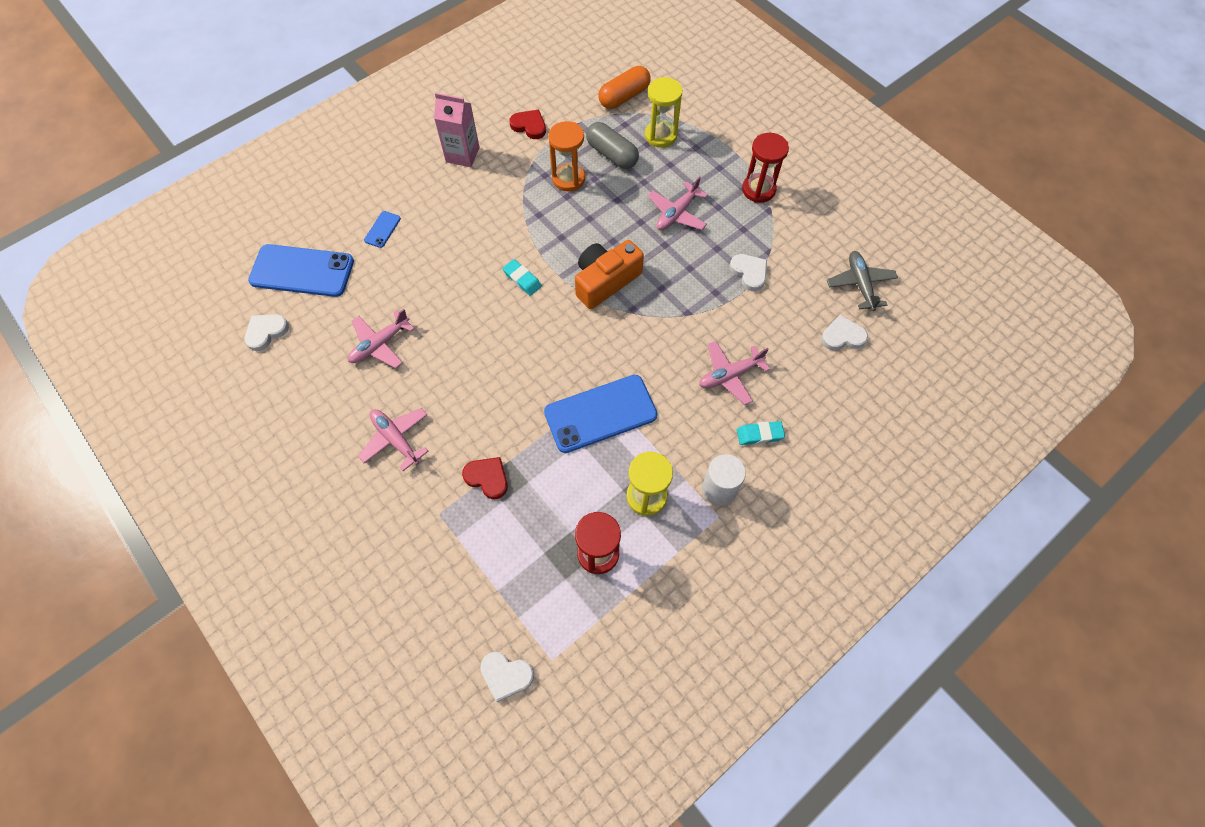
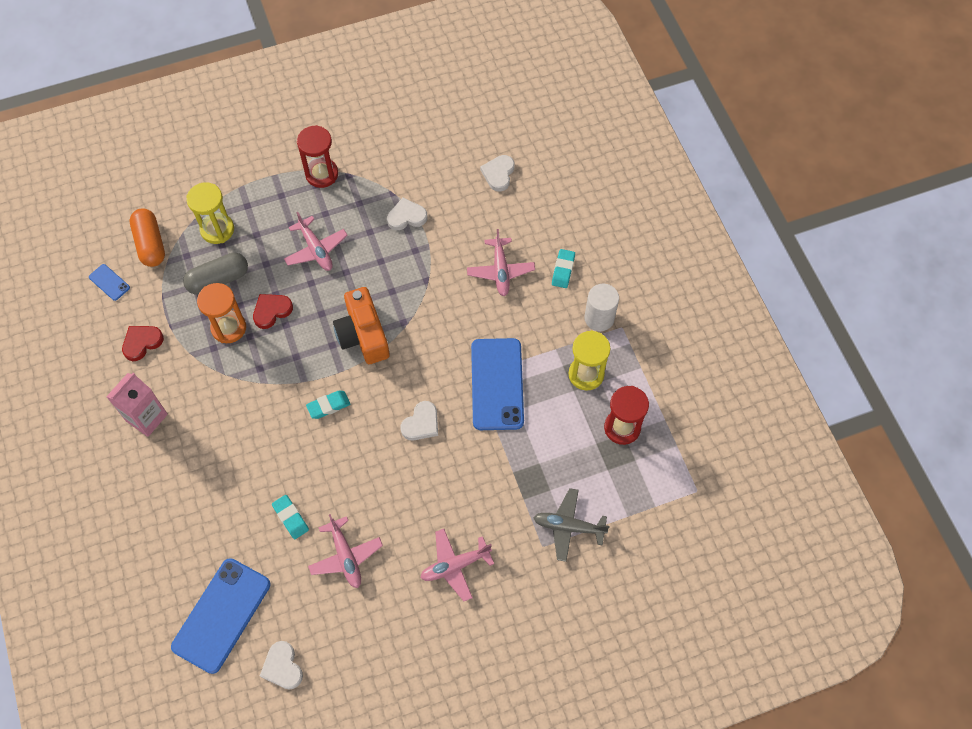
camera: 70 degrees left, 0 degrees up
(382, 229) = (206, 521): blue phone -> blue phone (109, 282)
(404, 289) = (290, 518): none -> turquoise eraser
(487, 478) = (523, 496): red heart -> red heart (271, 311)
(506, 675) = (699, 529): white heart -> white heart (421, 423)
(860, 284) = (455, 140): grey plane -> grey plane (568, 527)

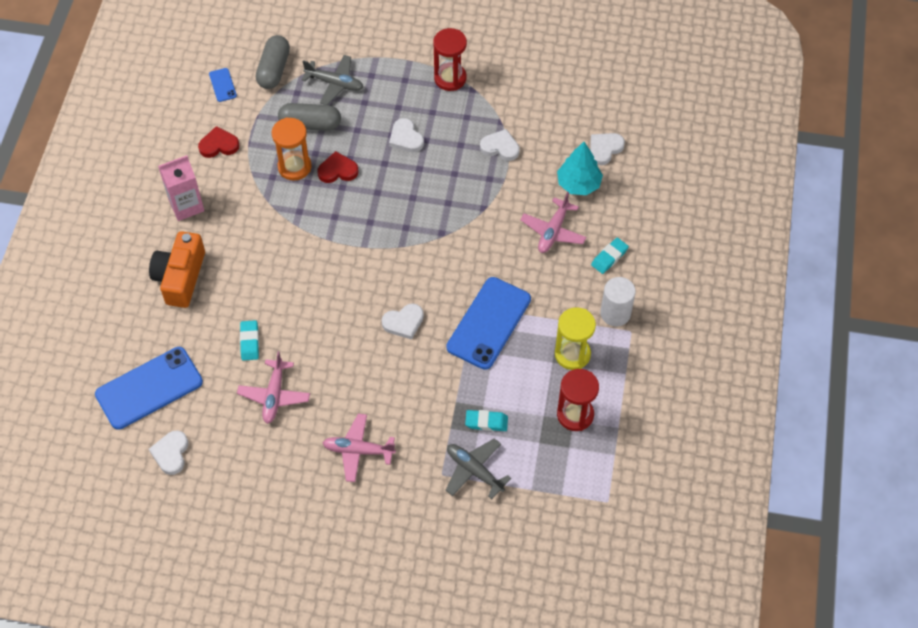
camera: 30 degrees right, 5 degrees down
(150, 244) = (274, 70): orange capsule -> grey capsule
(217, 229) = (334, 83): yellow hourglass -> grey plane
(316, 249) = (406, 138): pink plane -> white heart
(328, 406) = (336, 269): turquoise eraser -> turquoise eraser (486, 422)
(363, 335) = (401, 226): orange camera -> orange camera (180, 277)
(495, 216) = (578, 184): none -> turquoise tree

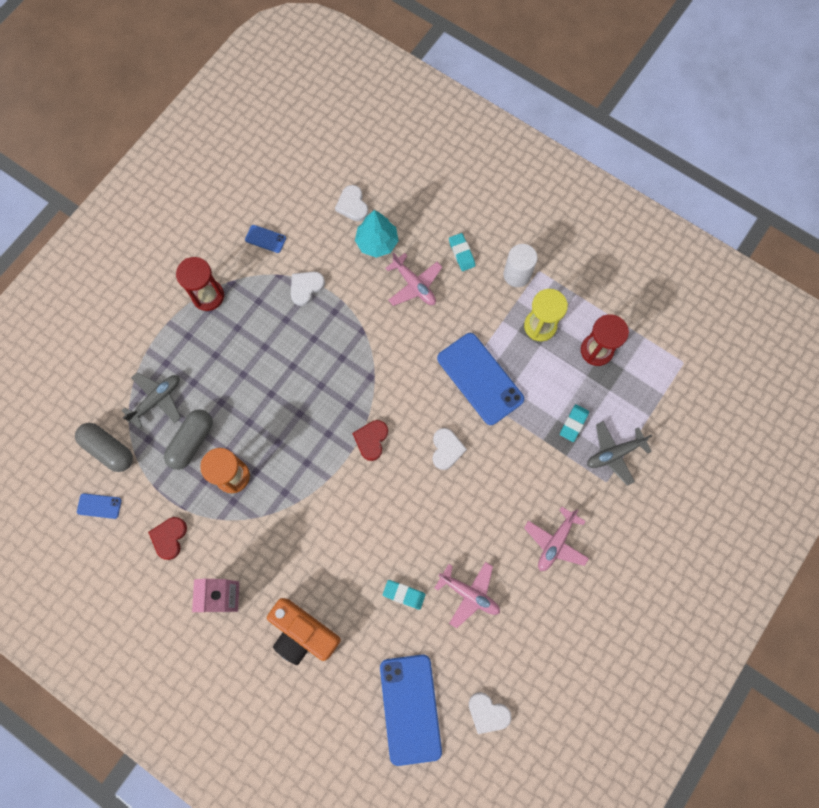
camera: 65 degrees left, 15 degrees up
(337, 170) = (257, 438): red heart -> red heart (371, 440)
(406, 138) = (253, 363): white heart -> none
(530, 97) = (265, 239): none -> blue phone

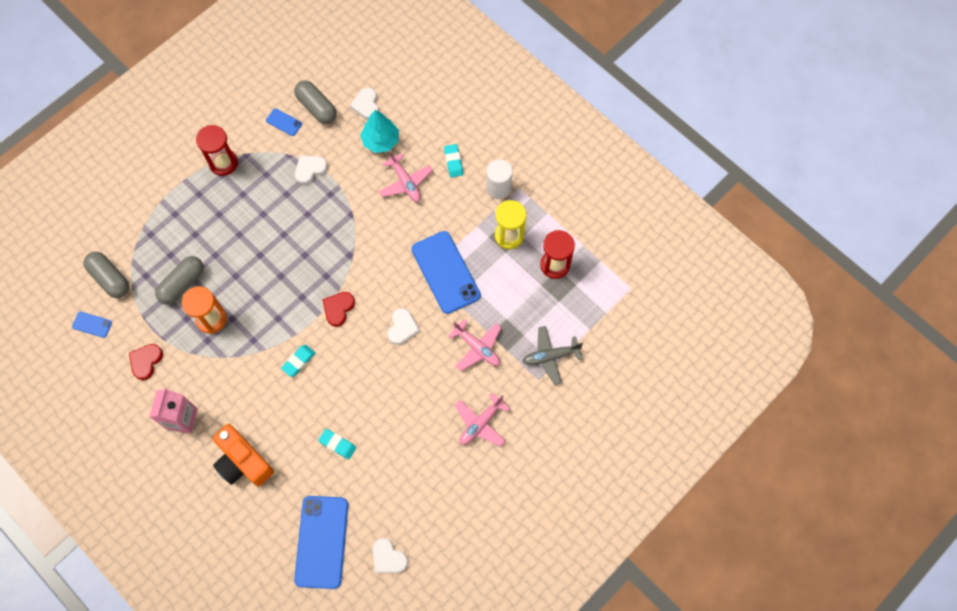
camera: 10 degrees right, 5 degrees down
(157, 400) = (160, 244): grey plane -> none
(298, 216) = (317, 107): none -> grey capsule
(469, 594) = (395, 454): pink plane -> pink plane (477, 347)
(573, 423) = (520, 324): turquoise eraser -> turquoise eraser (298, 361)

